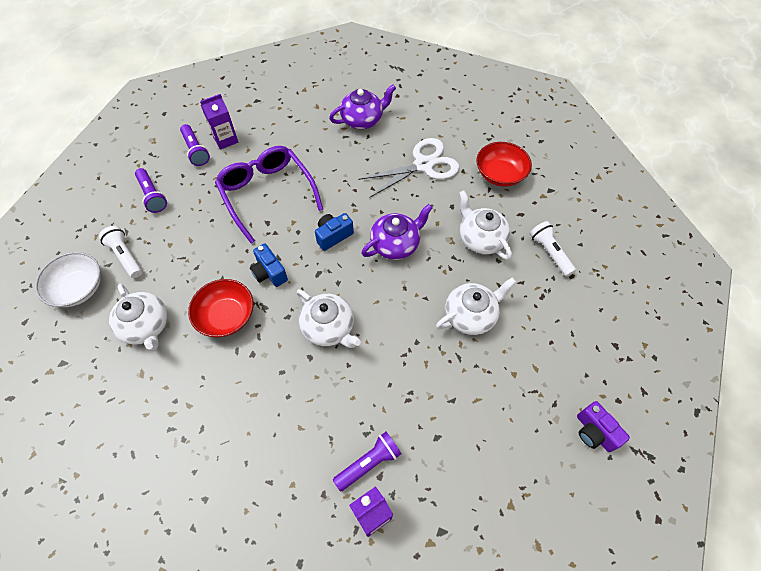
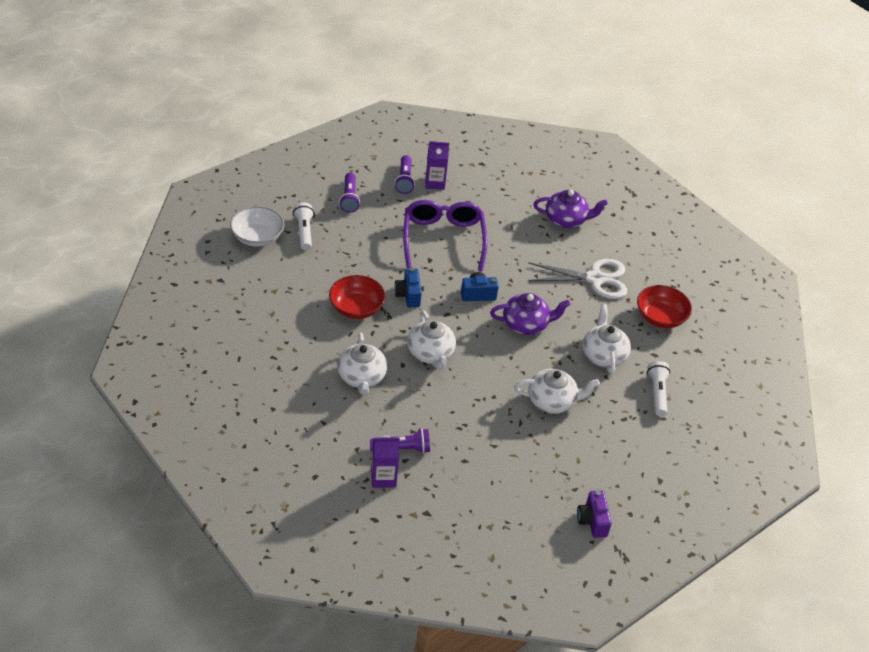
camera: 25 degrees right, 15 degrees down
(146, 326) = (293, 285): white teapot -> white teapot (361, 377)

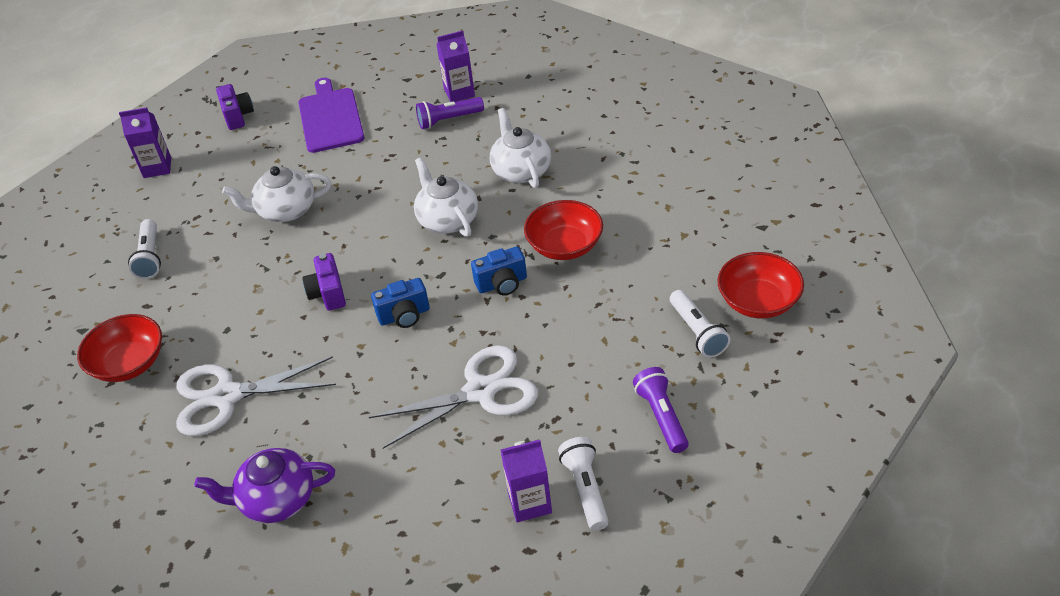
camera: 175 degrees right, 0 degrees up
(257, 237) = (758, 301): white bowl -> red bowl
(404, 180) = (586, 489): purple flashlight -> white flashlight
(408, 295) = (502, 284): blue camera -> blue camera turned 90 degrees clockwise
(443, 238) = (480, 391): purple glasses -> white scissors
(506, 488) = (330, 118): none -> purple cutting board
(526, 324) = (328, 293): purple teapot -> purple camera
(603, 355) = (219, 284): white teapot -> none
(663, 482) = (157, 167): none -> purple carton

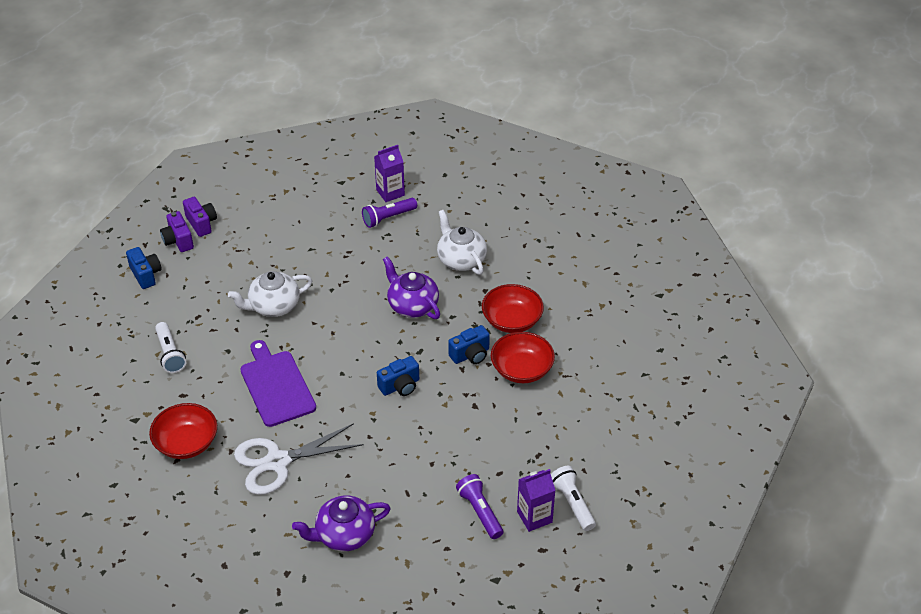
camera: 15 degrees left, 0 degrees up
(157, 167) = (146, 275): purple carton -> blue camera
(328, 293) = (332, 373): purple camera -> purple camera (178, 241)
(330, 118) = (285, 221): purple cutting board -> purple cutting board (276, 386)
(447, 220) = (412, 305): white teapot -> purple teapot
(480, 391) = (476, 440): white scissors -> none
(661, 417) = (615, 446): purple flashlight -> purple flashlight (480, 512)
(697, 332) = (628, 381): white flashlight -> none
(758, 301) = (667, 354): red bowl -> red bowl (521, 369)

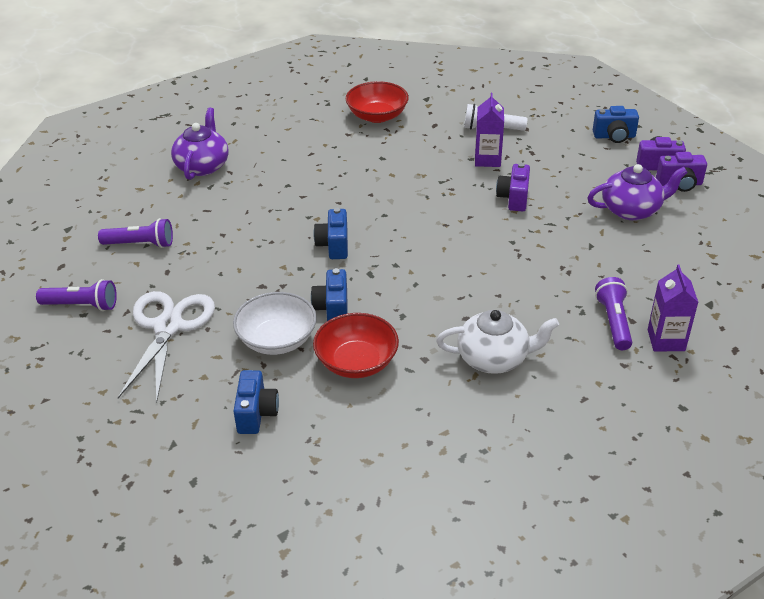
camera: 120 degrees right, 5 degrees down
(273, 306) = (513, 198): white teapot -> purple camera
(276, 386) = (402, 174): purple cutting board -> none
(277, 462) = (312, 153): white scissors -> white scissors (168, 327)
(412, 305) = (444, 291): purple teapot -> purple teapot (632, 210)
(521, 369) = (277, 339): red bowl -> white bowl
(534, 517) = (97, 274): purple carton -> purple carton (487, 159)
(572, 503) = (81, 305): white flashlight -> purple flashlight
(590, 347) = (256, 413): none -> blue camera

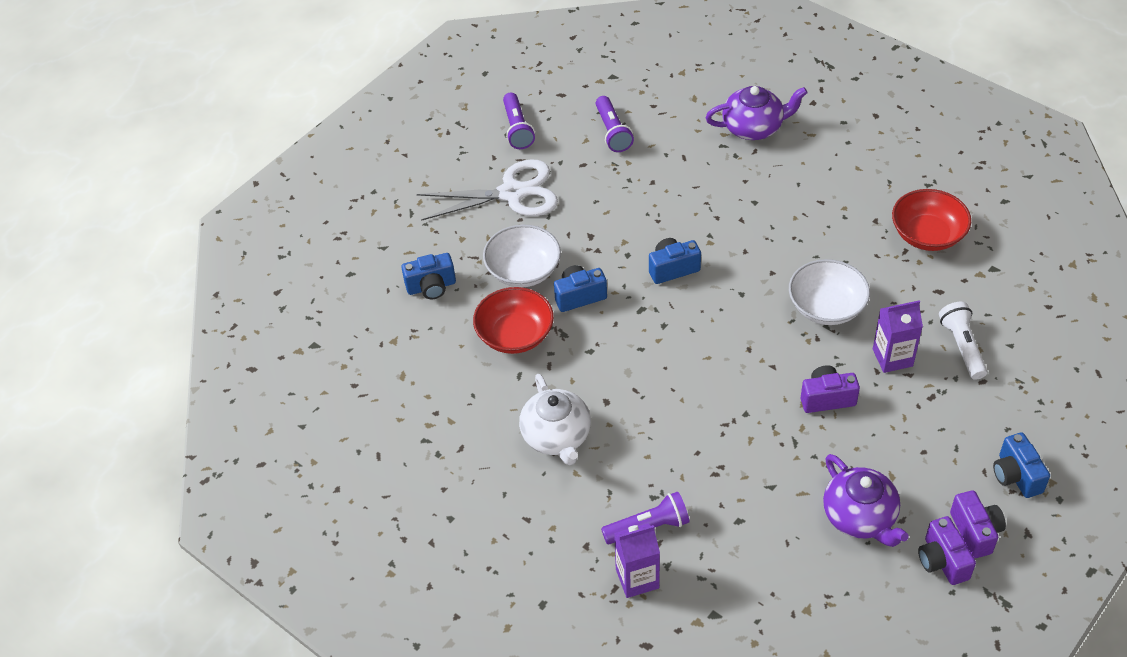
camera: 75 degrees right, 10 degrees up
(422, 177) = (826, 307): none -> white bowl

